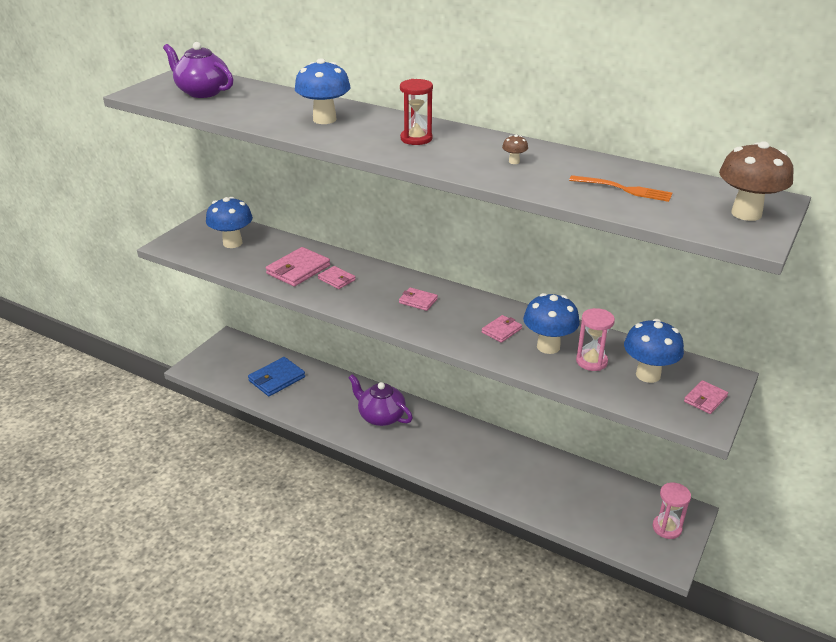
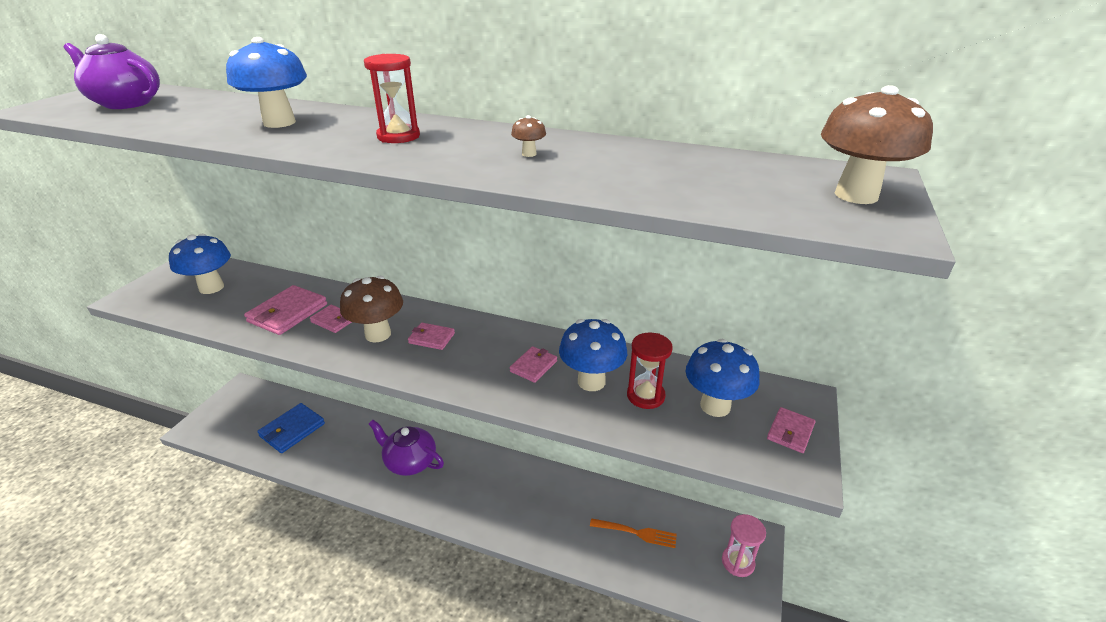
camera: 10 degrees left, 0 degrees up
(373, 294) = (378, 334): none -> brown mushroom
(591, 361) = (645, 396): pink hourglass -> red hourglass
(623, 189) = (681, 177): orange fork -> orange fork (636, 533)

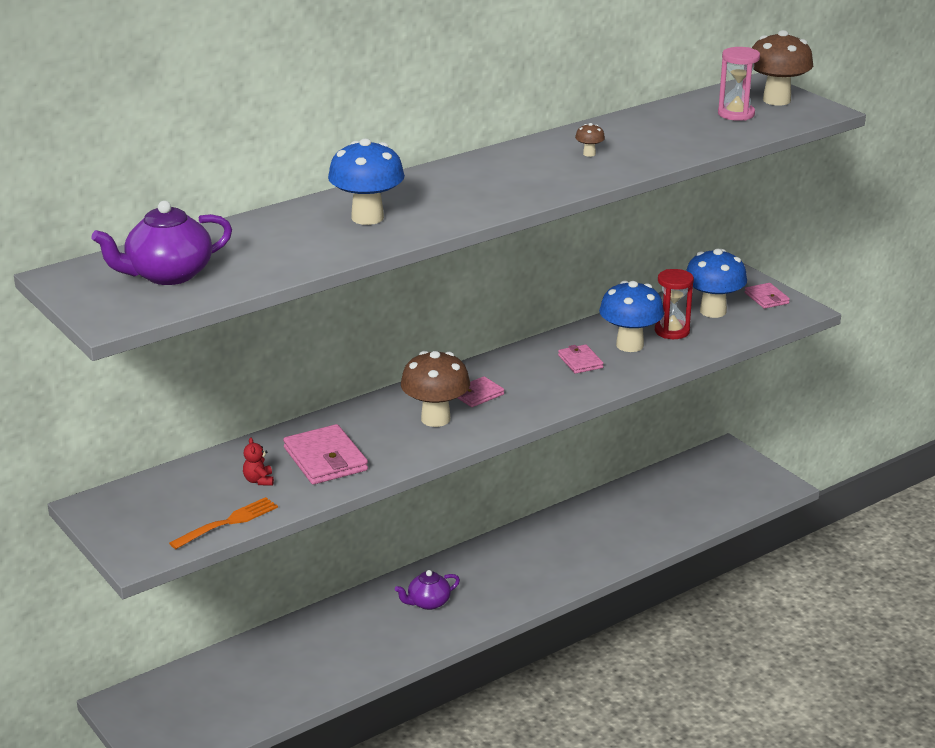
camera: 55 degrees left, 5 degrees down
(211, 287) = (194, 498): blue mushroom -> none
(244, 300) = (259, 480): none -> red teddy bear
(292, 430) = (269, 675): blue wallet -> none
(333, 320) = (377, 436): pink wallet -> none
(398, 136) = (482, 183): red hourglass -> none
(410, 462) = (428, 603): purple teapot -> purple teapot, size x0.62
(636, 533) = (661, 505): orange fork -> orange fork (227, 523)
(738, 562) = (738, 470): pink hourglass -> pink hourglass (736, 114)

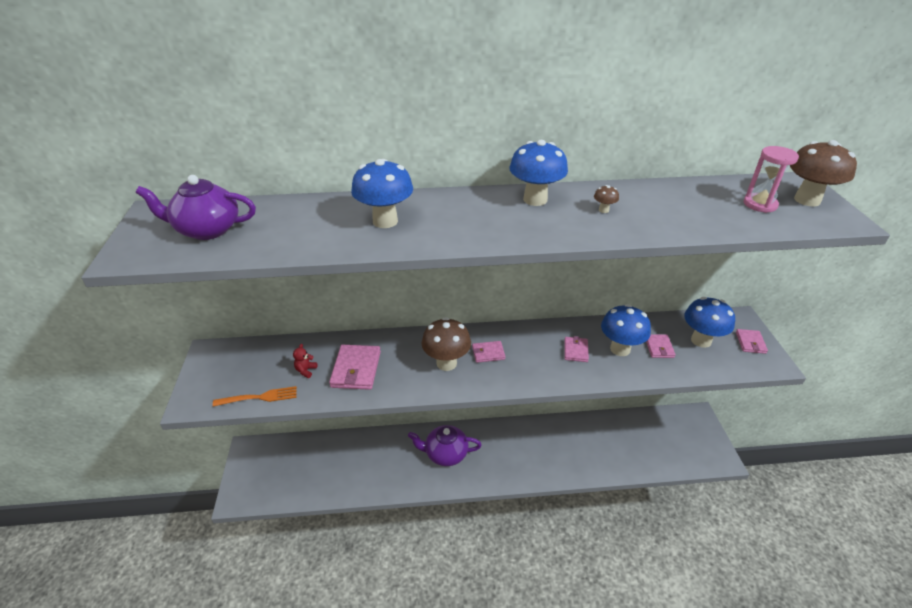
camera: 30 degrees right, 10 degrees up
(428, 603) = (445, 454): purple teapot -> purple teapot, size x1.61
(507, 161) = (535, 199): none -> blue mushroom
(672, 331) = (659, 347): red hourglass -> pink wallet

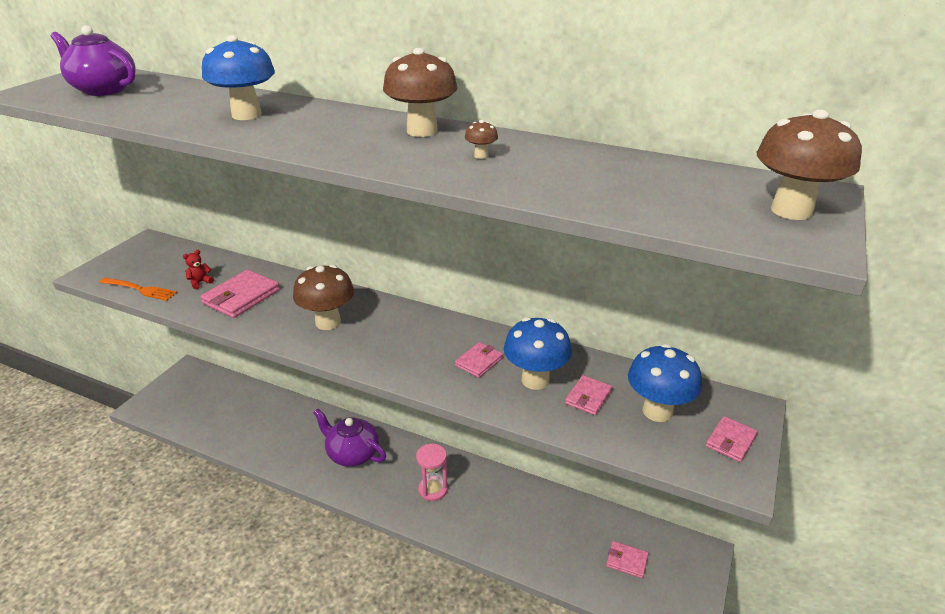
camera: 30 degrees right, 5 degrees down
(488, 353) = (380, 329): pink wallet -> pink wallet (626, 561)
(535, 199) = (422, 131): blue mushroom -> brown mushroom
(760, 204) = (704, 198): pink hourglass -> pink hourglass (433, 489)

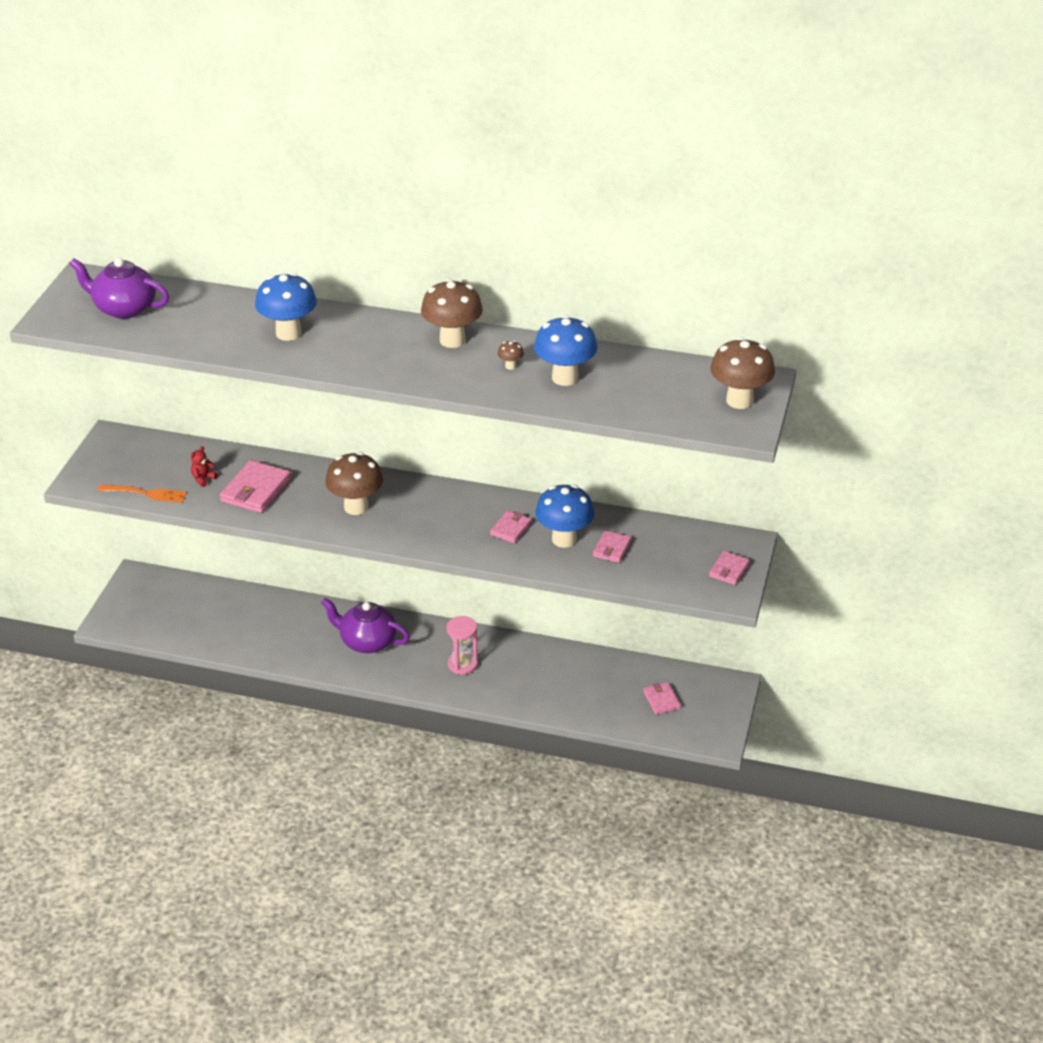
camera: 10 degrees left, 5 degrees up
(626, 561) = (661, 700): pink wallet -> pink wallet turned 60 degrees clockwise
(657, 411) = (670, 553): blue mushroom -> blue mushroom (565, 378)

